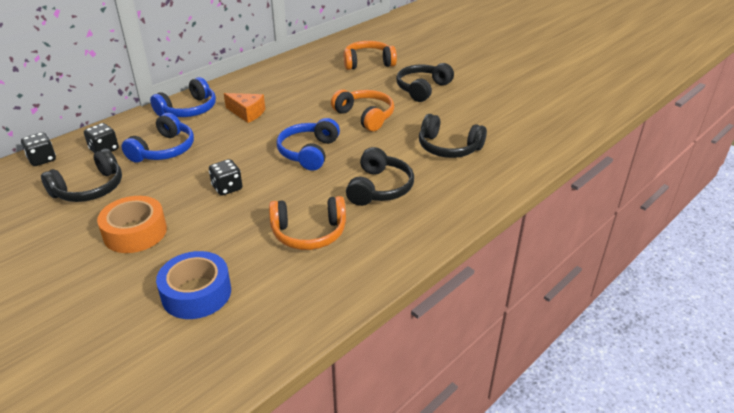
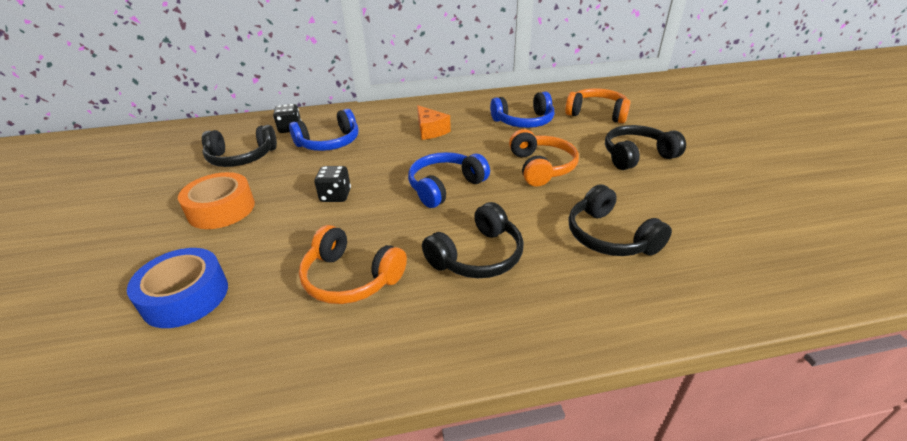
camera: 35 degrees right, 0 degrees up
(42, 159) = (244, 123): black dice -> none
(189, 110) = (387, 114): blue headphones -> blue headphones (524, 121)

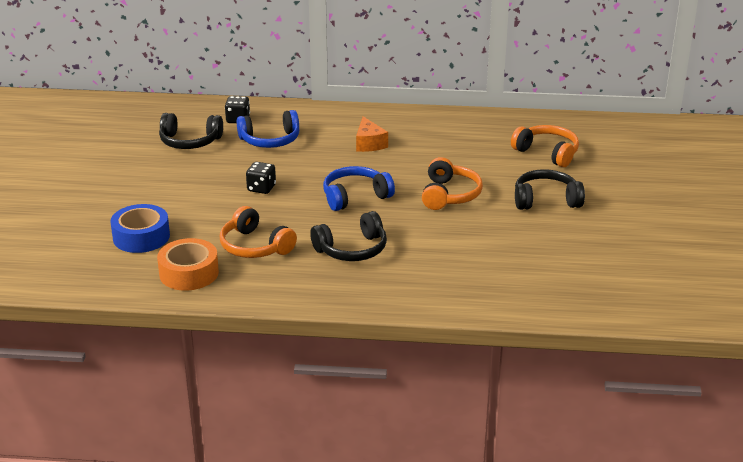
camera: 15 degrees right, 5 degrees down
(221, 209) = (169, 183): orange tape -> orange tape (189, 273)
(524, 121) = (466, 149): blue headphones -> none
(609, 237) = (462, 255): black headphones -> none

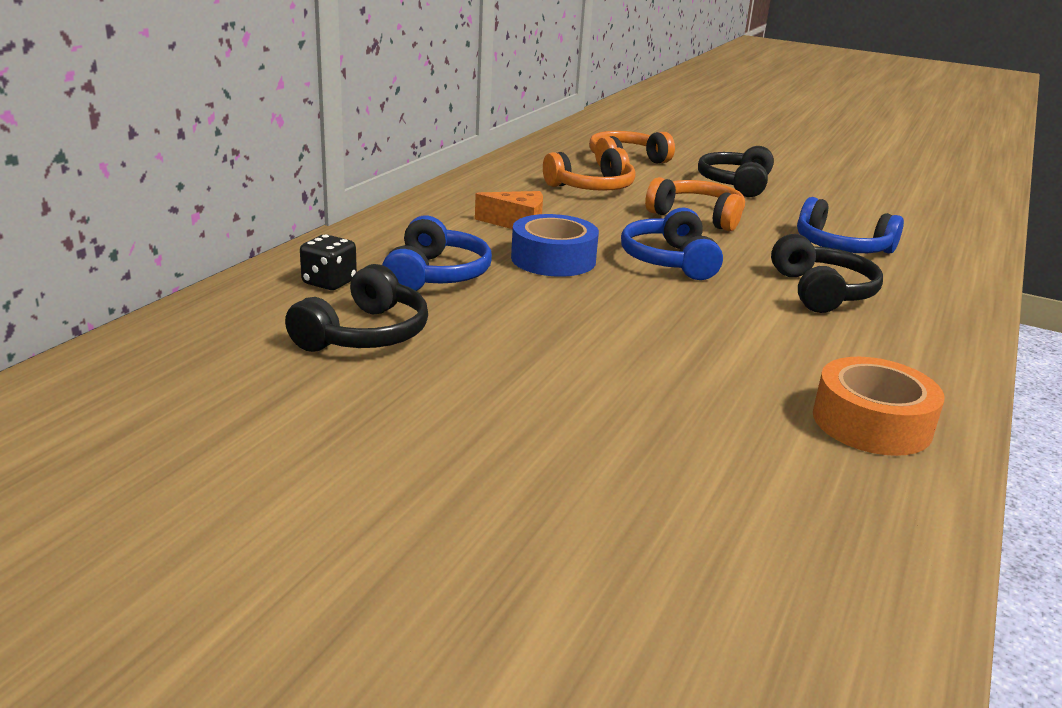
camera: 70 degrees left, 5 degrees down
(141, 237) = (720, 447): blue tape -> blue tape (553, 259)
(254, 246) = (793, 352): orange headphones -> orange headphones (592, 187)
(261, 188) = (599, 312): black dice -> none
(445, 251) = (841, 247): none -> blue headphones

